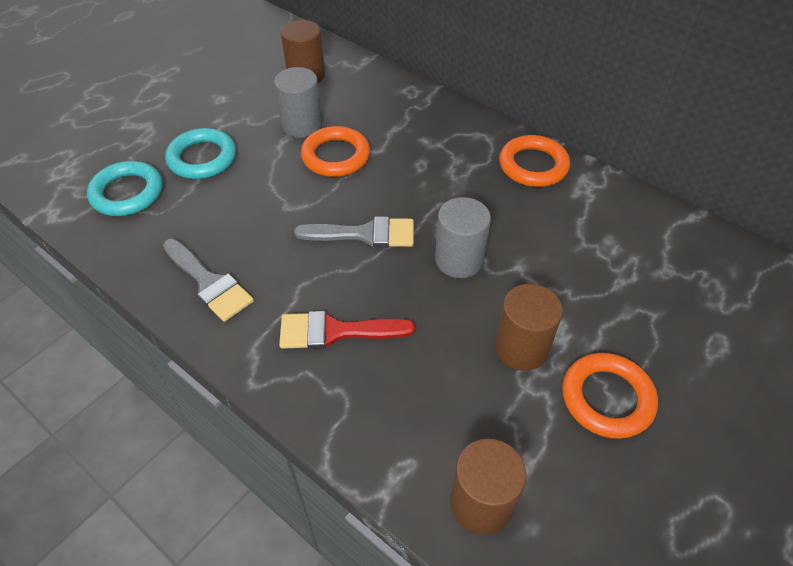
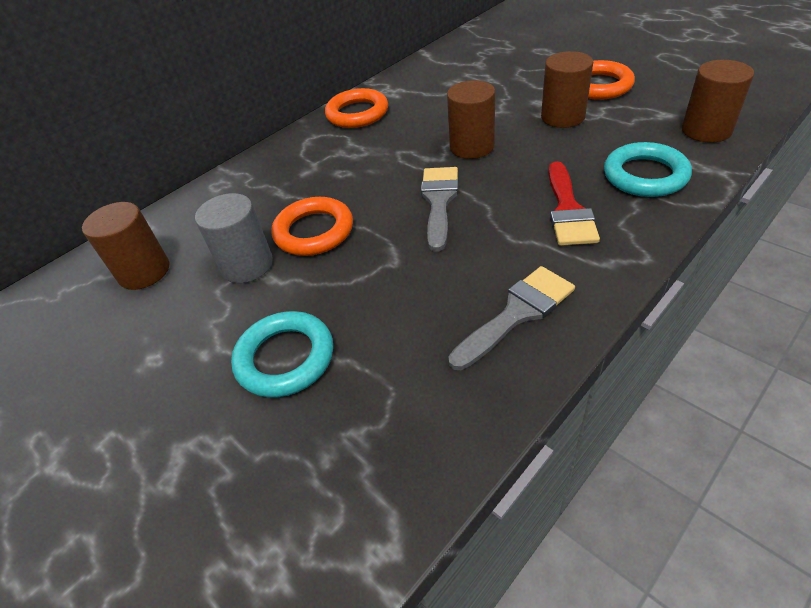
camera: 80 degrees left, 5 degrees down
(127, 193) = (344, 441): turquoise ring -> turquoise ring (645, 175)
(459, 259) = (472, 147): grey cylinder -> brown cylinder

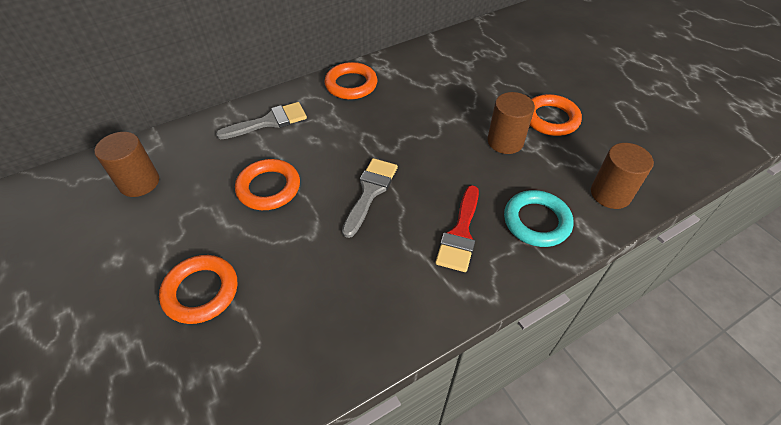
camera: 10 degrees right, 5 degrees up
(247, 265) = (210, 202): grey cylinder -> none
(285, 358) = (201, 291): turquoise ring -> orange ring
(472, 147) = (420, 147): brown cylinder -> none
(517, 313) = (374, 313): grey brush -> grey brush (269, 122)

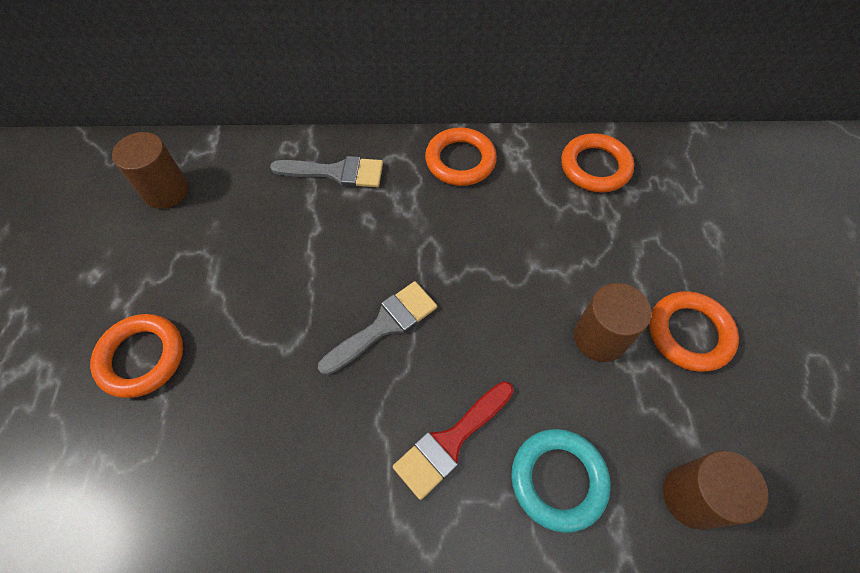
camera: 30 degrees right, 10 degrees up
(269, 188) = (282, 262): orange ring -> orange ring (595, 167)

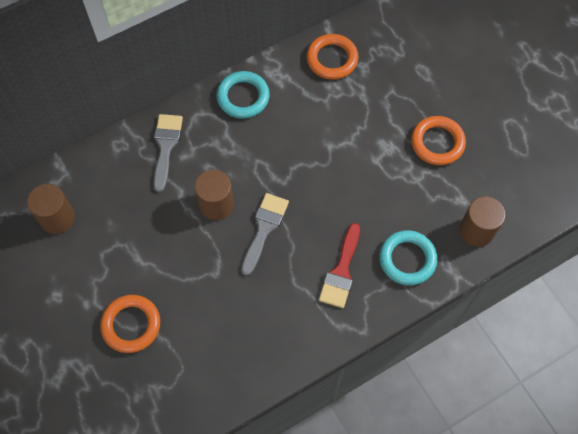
camera: 30 degrees left, 5 degrees up
(336, 172) = (166, 146): grey brush -> grey brush turned 60 degrees counterclockwise
(460, 161) = (243, 97): orange ring -> turquoise ring
(599, 337) = (390, 171): brown cylinder -> brown cylinder (216, 204)

